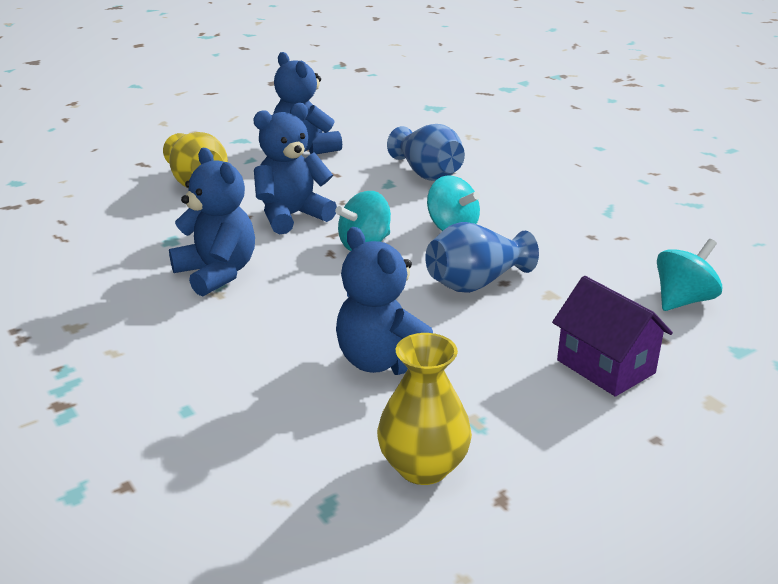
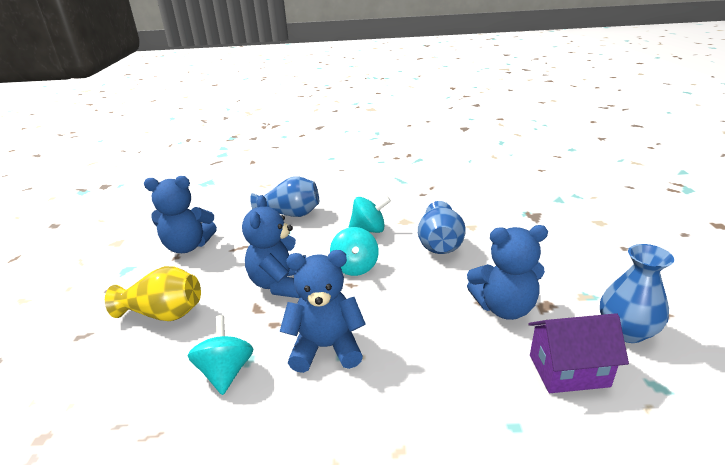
camera: 55 degrees left, 0 degrees up
(423, 467) = (626, 331): yellow vase -> blue vase
(605, 366) = (553, 237): purple house -> purple house (568, 370)
(683, 300) = (505, 195): turquoise spinning top -> turquoise spinning top (226, 372)

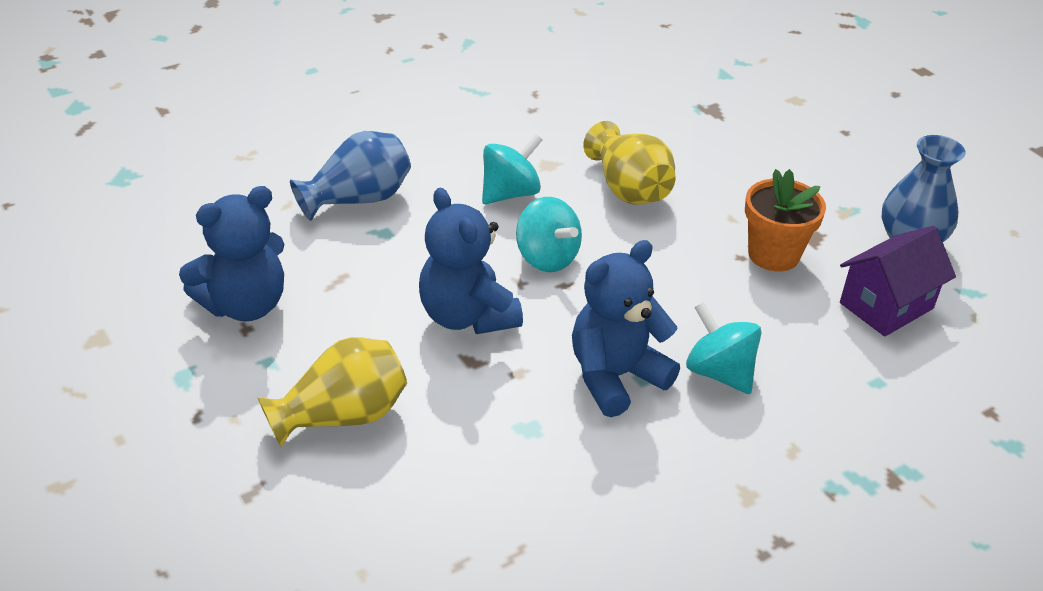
camera: 35 degrees left, 10 degrees up
(226, 372) = (523, 452): turquoise spinning top -> turquoise spinning top (719, 372)
(440, 244) = (628, 189): blue vase -> yellow vase
(504, 308) = (773, 255): blue teddy bear -> orange flower pot

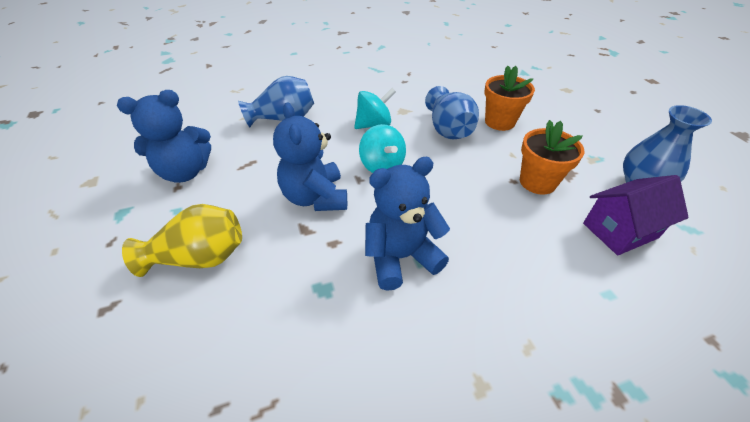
camera: 15 degrees right, 5 degrees up
(628, 189) = (448, 129): yellow vase -> blue vase
(703, 167) = (499, 122): none -> orange flower pot
(719, 372) = (480, 266): turquoise spinning top -> none

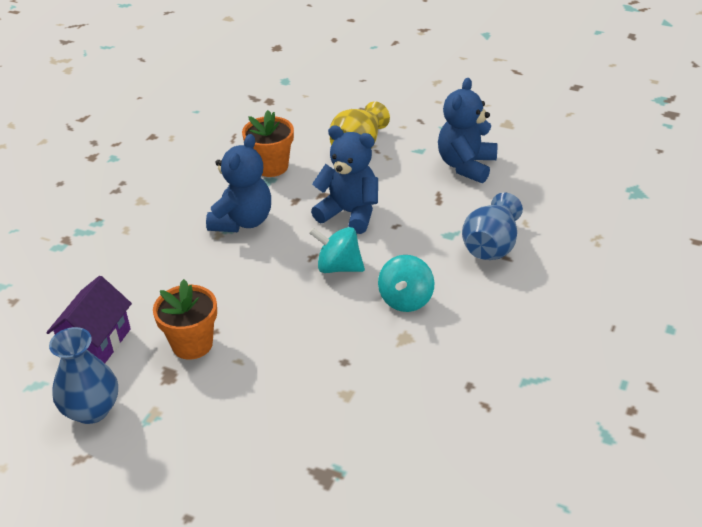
camera: 135 degrees right, 5 degrees down
(448, 129) = (330, 347): blue vase -> none
(499, 122) = (289, 399): orange flower pot -> orange flower pot (271, 166)

